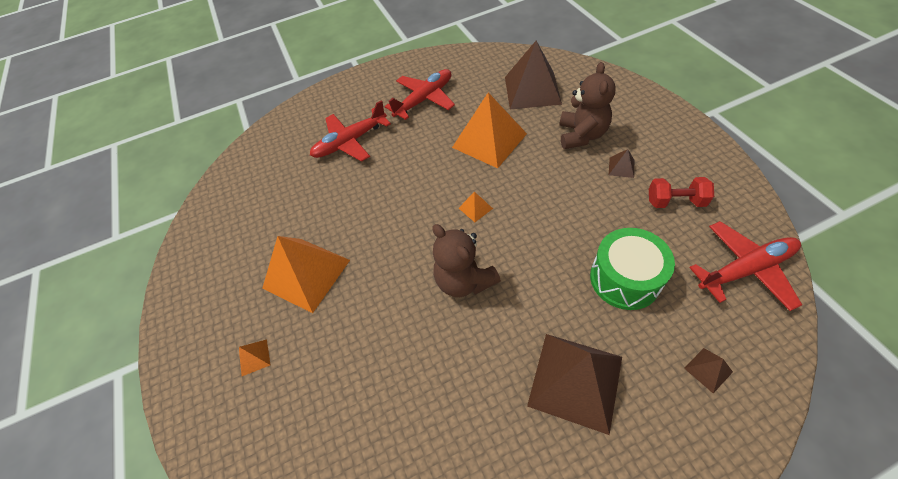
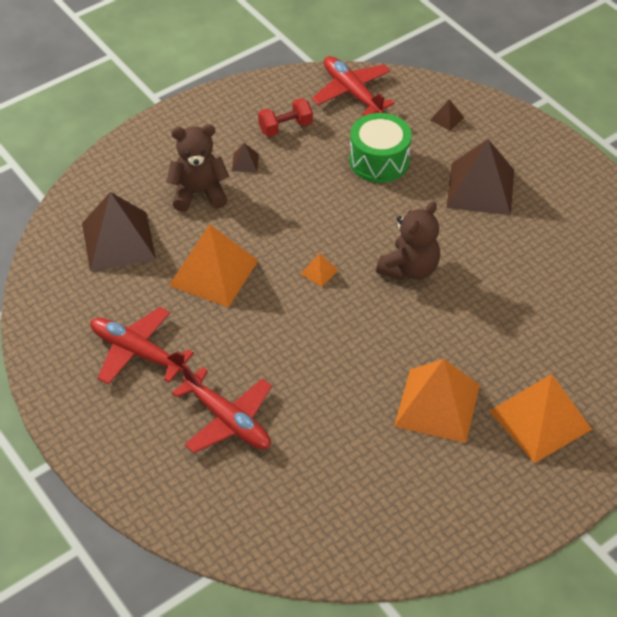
camera: 110 degrees left, 5 degrees down
(254, 357) = (540, 420): orange pyramid -> orange pyramid, size x2.45
(675, 201) = (285, 127): red dumbbell -> red dumbbell turned 75 degrees clockwise

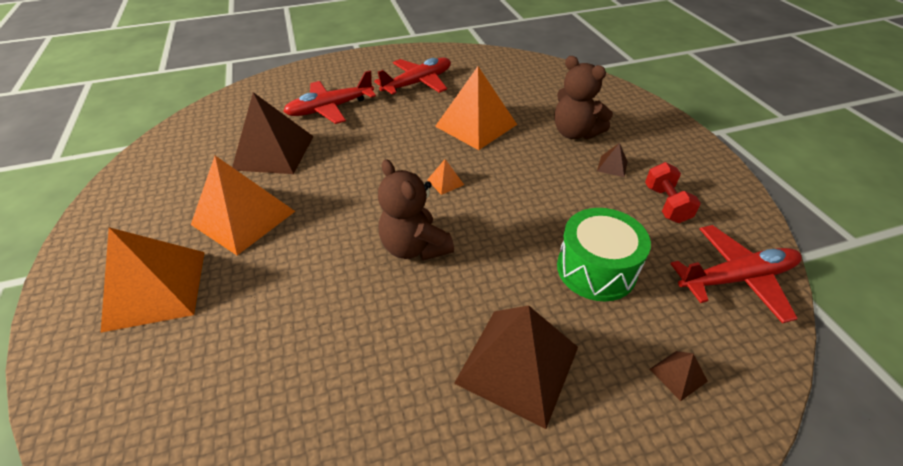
camera: 110 degrees right, 5 degrees down
(118, 240) = (531, 89): brown pyramid -> brown pyramid (274, 152)
(199, 193) = (575, 133): brown teddy bear -> brown teddy bear turned 120 degrees clockwise

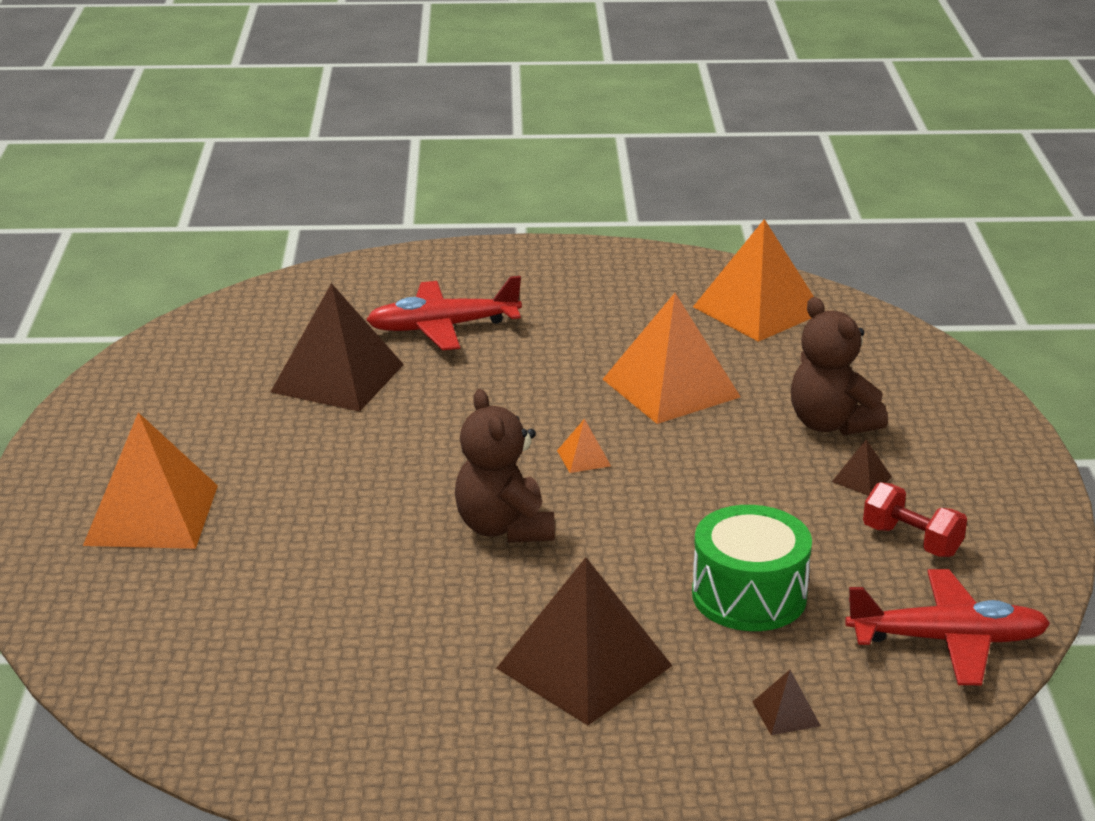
camera: 15 degrees right, 15 degrees down
(243, 218) = (276, 455): orange pyramid -> orange pyramid (758, 309)
(418, 83) = (603, 308): red plane -> none
(666, 204) = (911, 541): red dumbbell -> red dumbbell turned 60 degrees counterclockwise

